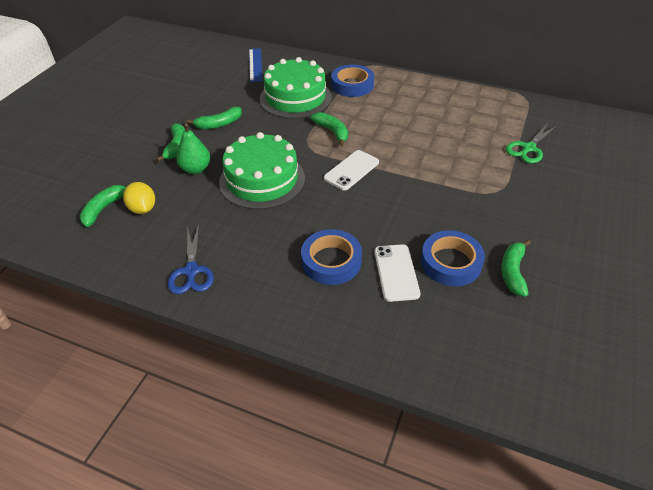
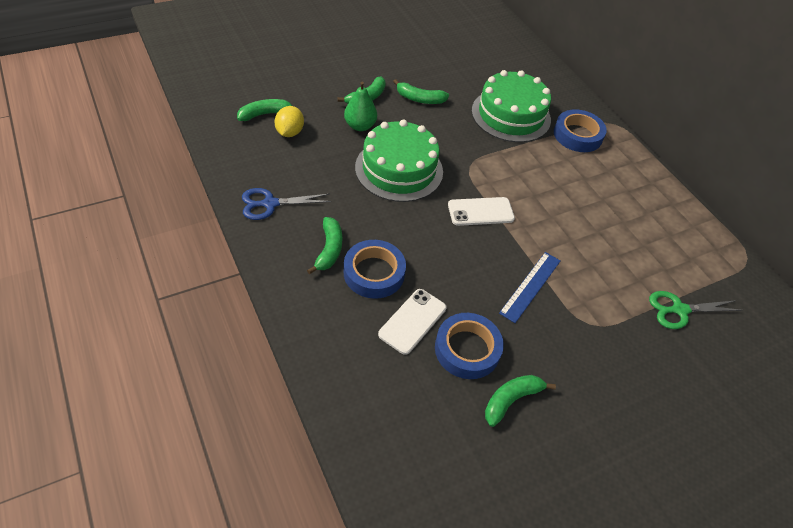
camera: 35 degrees right, 5 degrees up
(191, 271) = (270, 204): blue scissors -> blue scissors turned 45 degrees clockwise
(255, 65) = (511, 63): blue ruler -> blue ruler (530, 286)
(332, 132) = (506, 167): green banana -> green banana (329, 250)

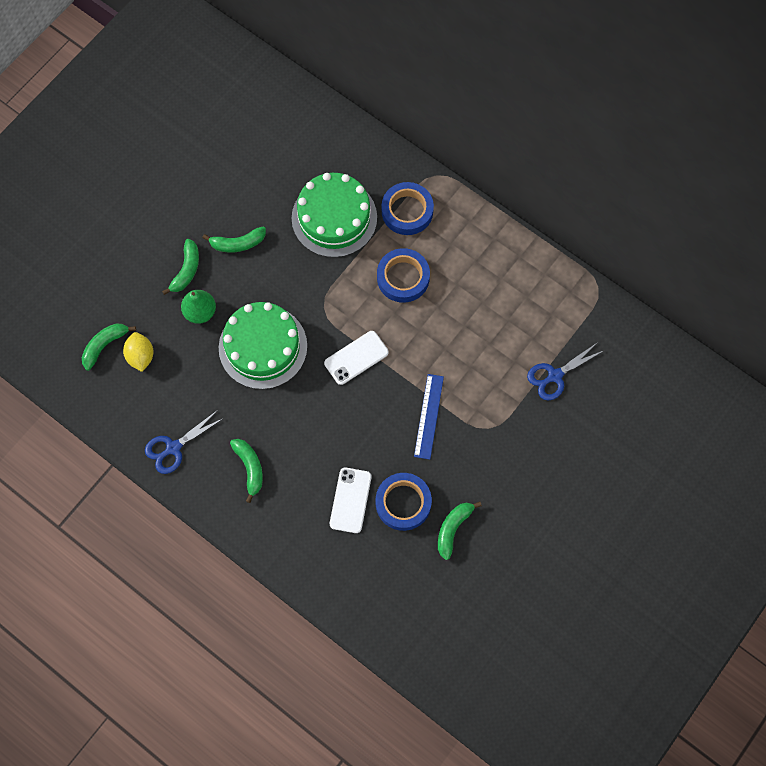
camera: 20 degrees left, 20 degrees up
(374, 273) = (298, 471): blue tape -> blue tape (403, 278)
(679, 310) = (555, 376): green scissors -> blue scissors

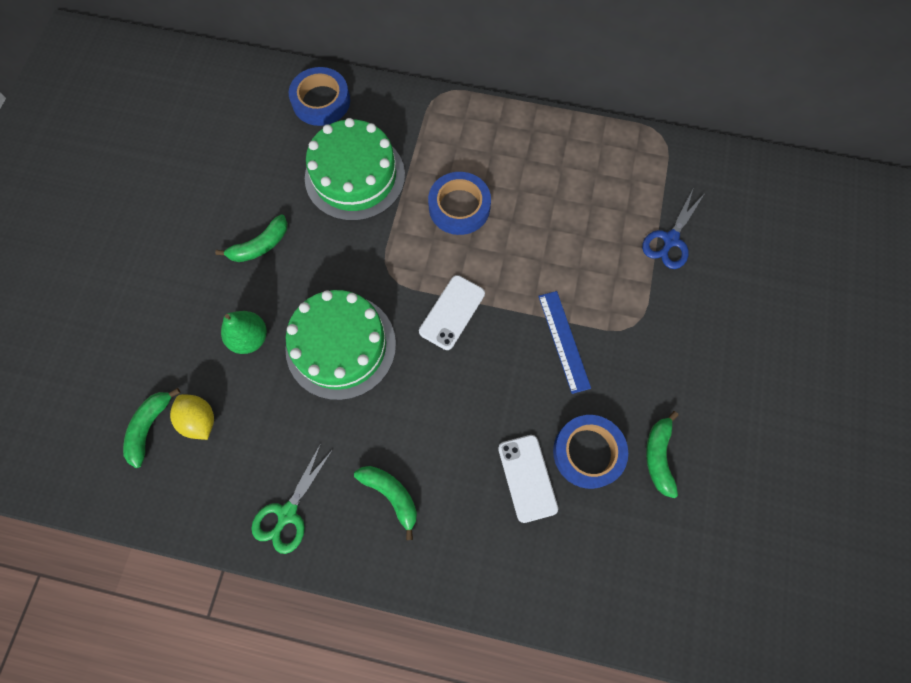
camera: 25 degrees left, 0 degrees up
(173, 448) = (287, 513): blue scissors -> green scissors
(186, 270) = (213, 299): green banana -> none
(407, 211) = (429, 139): blue tape -> blue tape (321, 101)

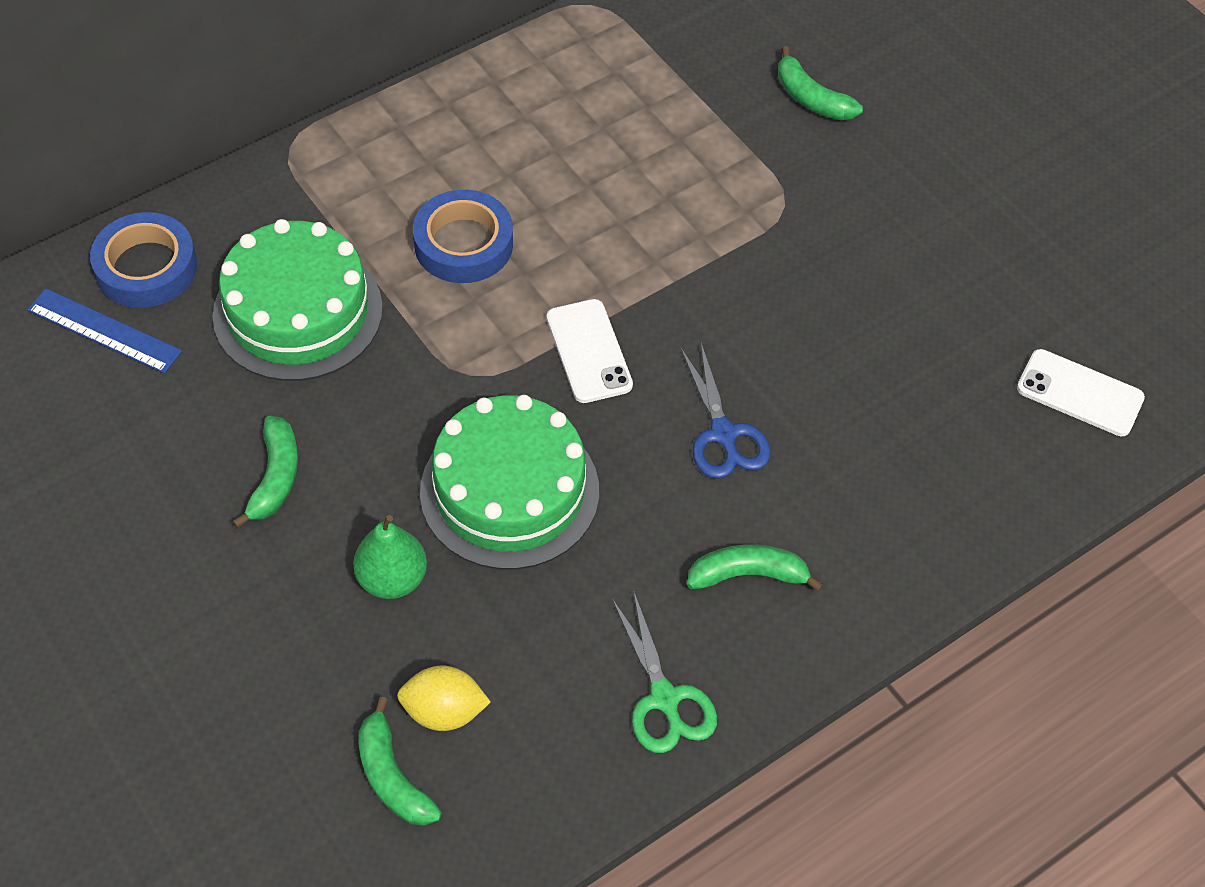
camera: 50 degrees left, 15 degrees down
(527, 478) = (857, 431): white phone -> white phone (1079, 393)
(563, 341) = (736, 278): blue ruler -> blue ruler (104, 331)
(588, 452) = (884, 356): blue tape -> none
(658, 456) = (948, 299): green banana -> green banana (811, 98)
(670, 240) = (723, 97): blue scissors -> blue scissors (723, 434)

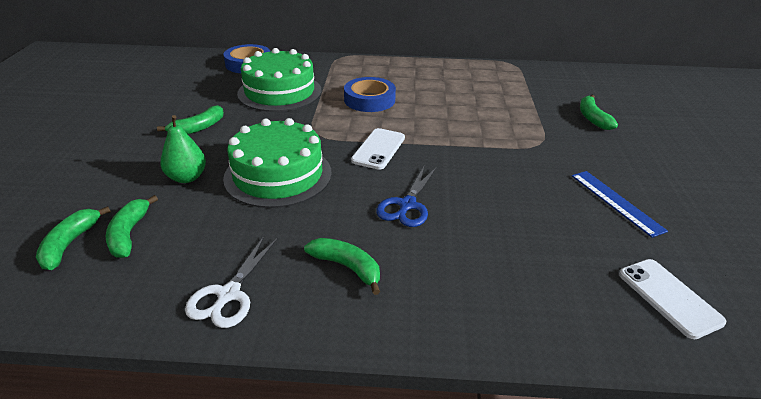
camera: 40 degrees right, 20 degrees down
(104, 331) = (210, 71): blue ruler -> blue ruler (616, 202)
(444, 711) = (129, 234): yellow lemon -> green banana
(664, 699) = (228, 294): green scissors -> white scissors

